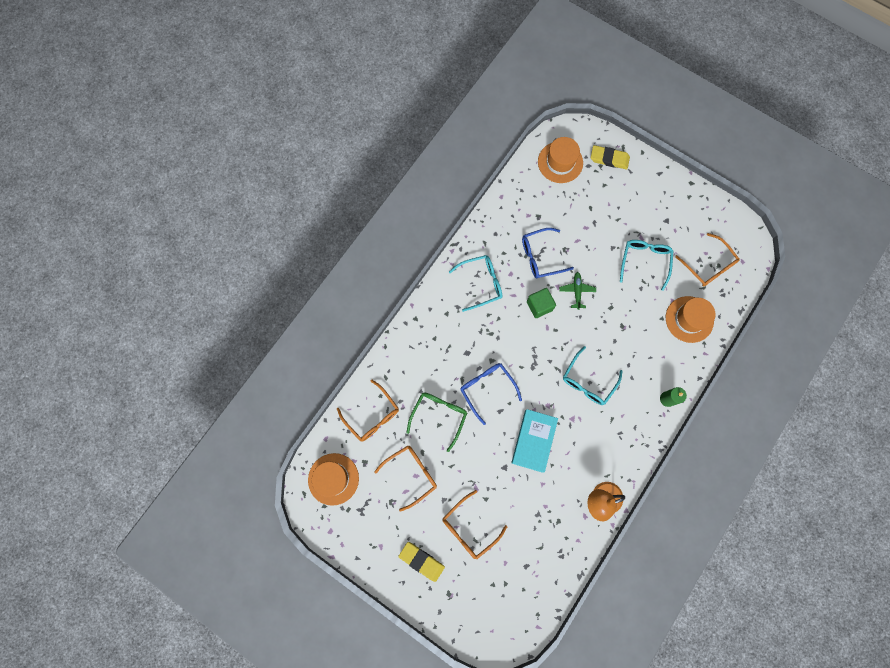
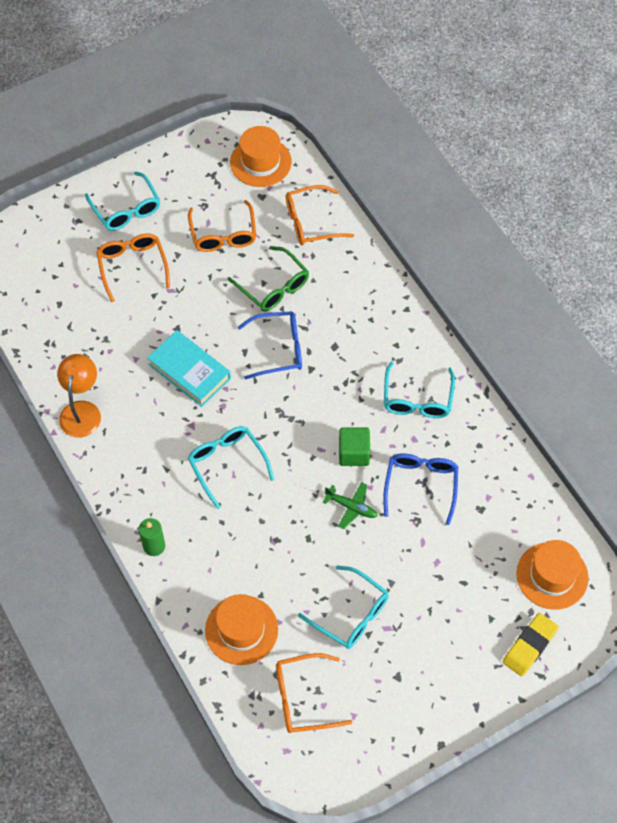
camera: 115 degrees right, 15 degrees down
(421, 561) = (126, 209): yellow eraser -> turquoise glasses

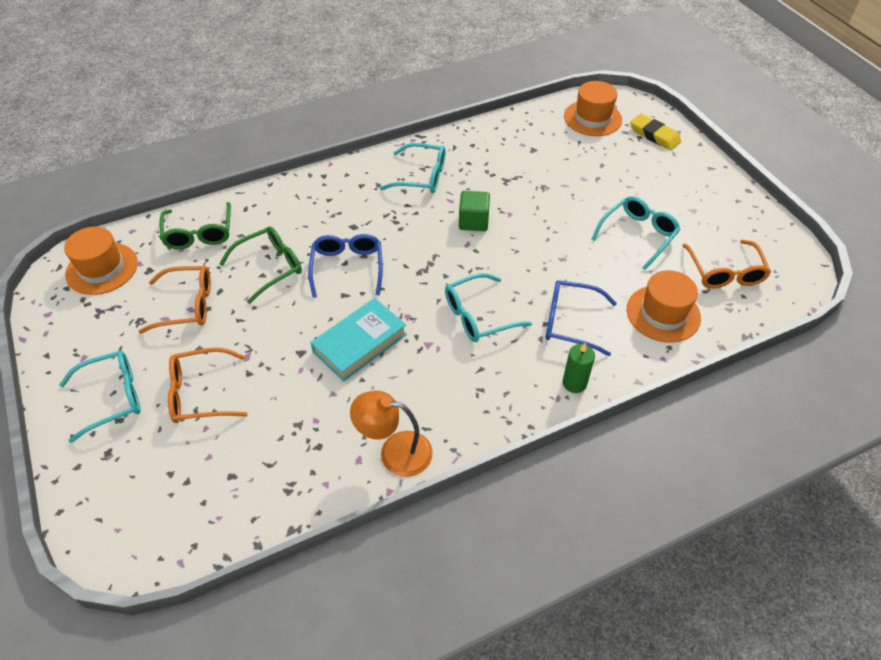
camera: 85 degrees left, 10 degrees down
(311, 222) = (199, 233): orange glasses -> green glasses
(351, 507) = (530, 227): green plane -> none
(421, 485) = (509, 182): blue glasses -> blue glasses (570, 322)

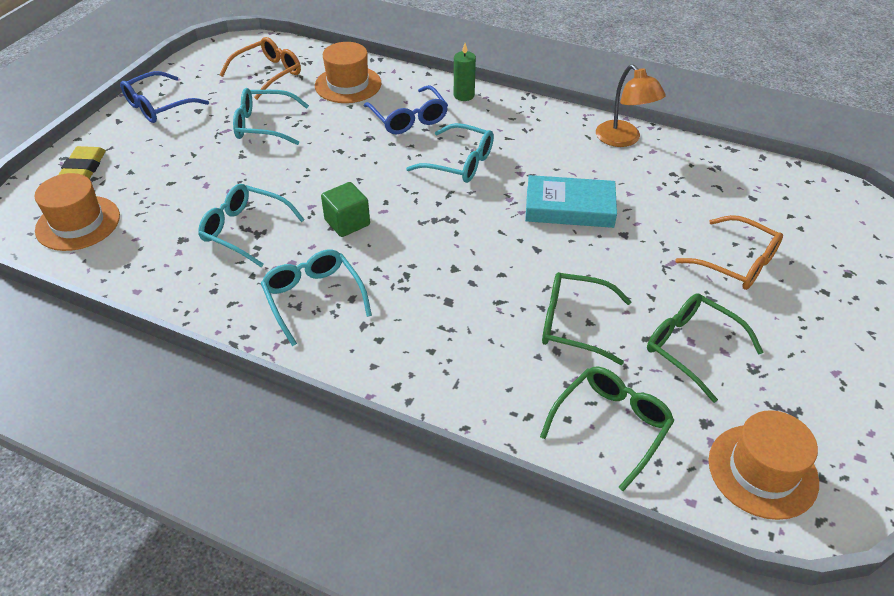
camera: 130 degrees left, 5 degrees down
(112, 398) = (822, 313): turquoise glasses -> turquoise glasses (245, 230)
(187, 305) = (692, 348): orange glasses -> green glasses
(347, 268) = (505, 268): blue glasses -> blue glasses (158, 106)

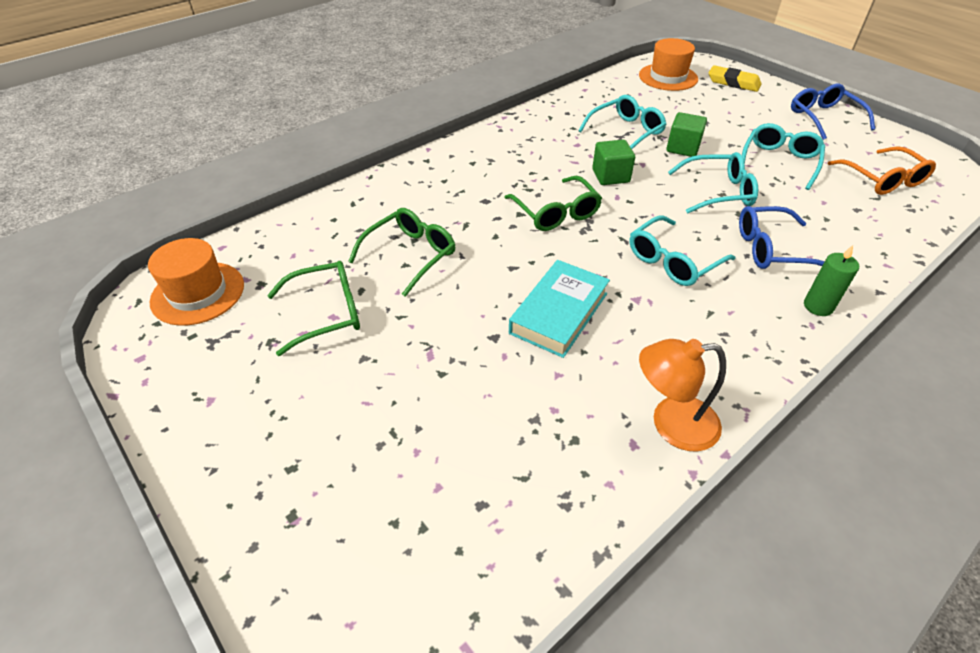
camera: 115 degrees right, 0 degrees up
(264, 185) = (683, 148): none -> green cube
(313, 298) = (532, 146): turquoise glasses -> turquoise glasses (718, 192)
(348, 84) = (854, 224): orange hat -> none
(611, 426) = (308, 236): green glasses -> green glasses (556, 213)
(736, 263) = (390, 410): orange glasses -> none

